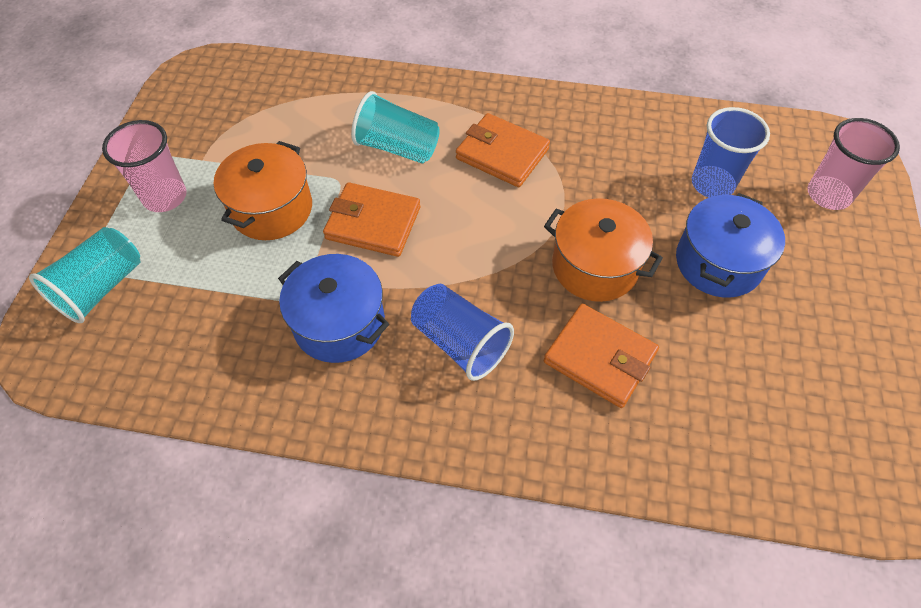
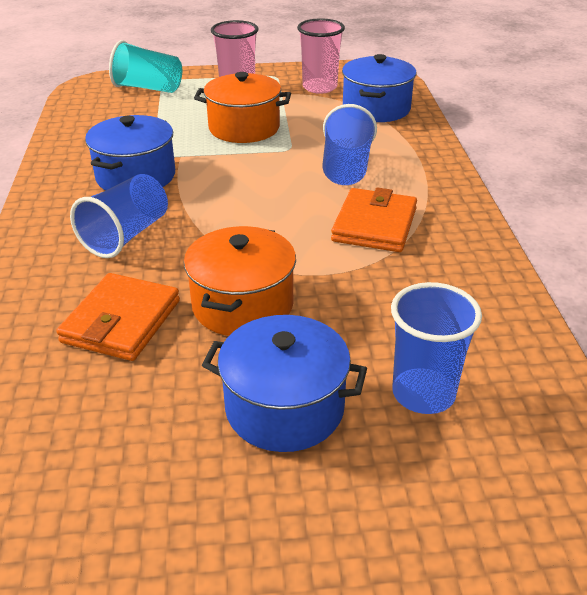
camera: 75 degrees right, 20 degrees down
(285, 94) = (376, 108): none -> blue pot
(373, 223) = (248, 172): orange wallet -> none
(397, 147) = (346, 168): turquoise cup -> blue cup
(828, 195) = (478, 536): pink cup -> pink cup (319, 87)

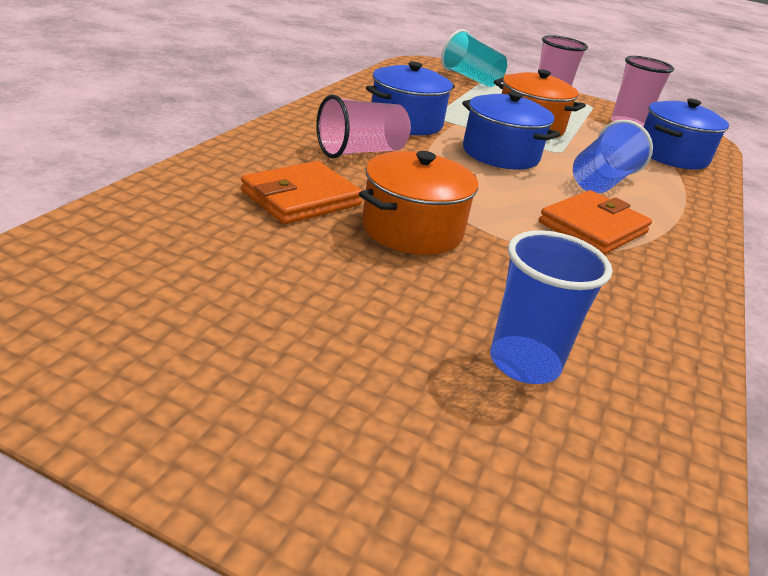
camera: 25 degrees right, 5 degrees down
(126, 235) = (361, 152): blue cup -> pink cup
(285, 408) = (378, 310): blue pot -> blue pot (500, 154)

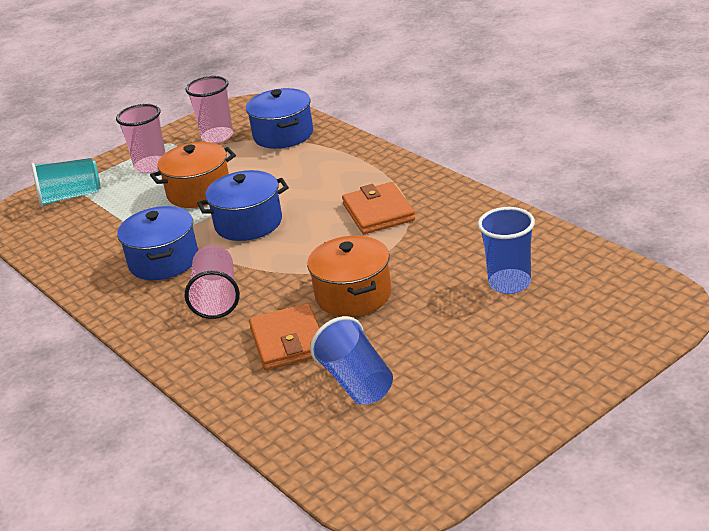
camera: 55 degrees left, 0 degrees up
(602, 182) = (314, 186): blue cup -> blue cup (356, 382)

